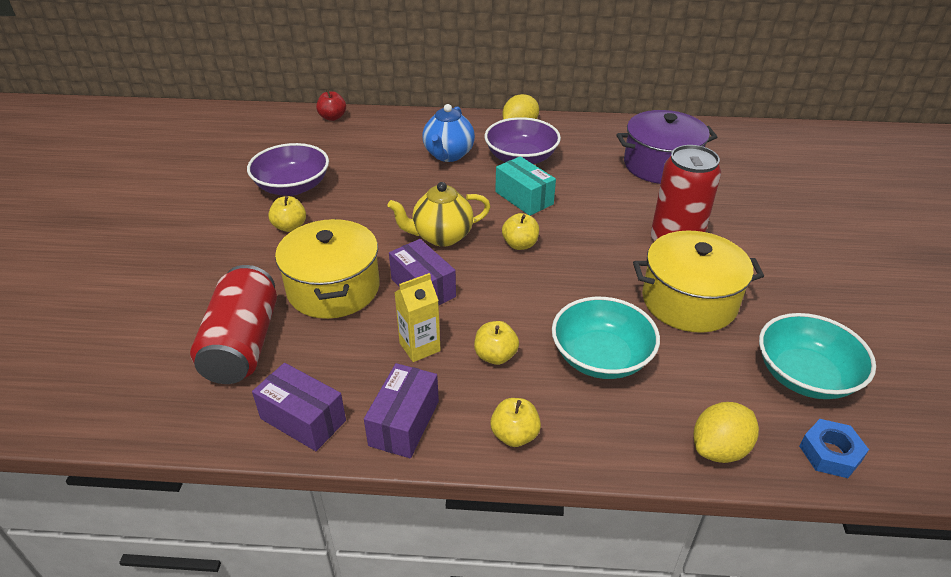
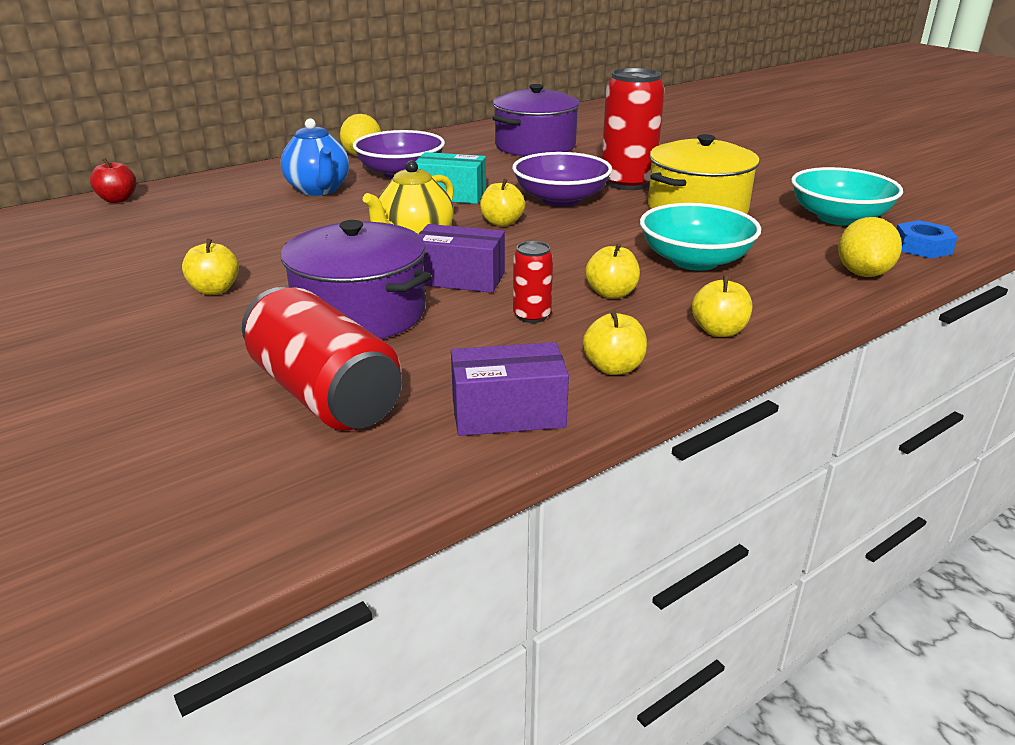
camera: 40 degrees left, 10 degrees down
(292, 186) = (159, 261): purple bowl -> purple bowl (561, 199)
(333, 288) = (360, 313): yellow pot -> purple pot
(404, 423) = (613, 368): purple box -> yellow apple
(419, 347) = (532, 316): yellow carton -> red can

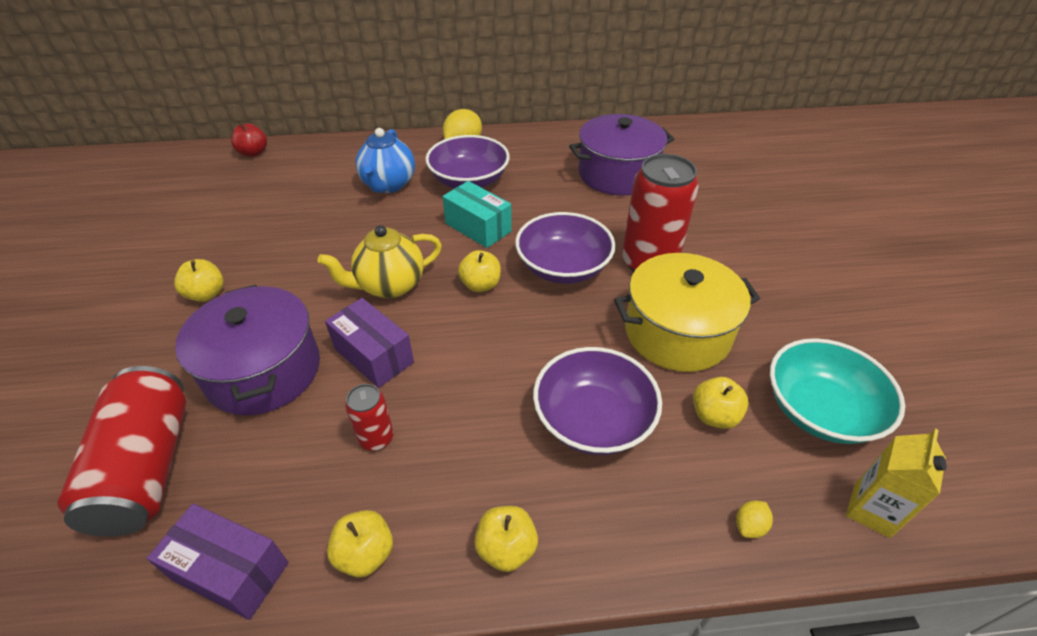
camera: 30 degrees right, 15 degrees up
(611, 293) = (469, 436): yellow apple -> yellow apple (714, 415)
(695, 261) = (593, 419): turquoise bowl -> purple bowl
(862, 273) = (749, 526): yellow lemon -> yellow lemon, size x0.49
(922, 247) = (871, 510): blue nut -> yellow carton

